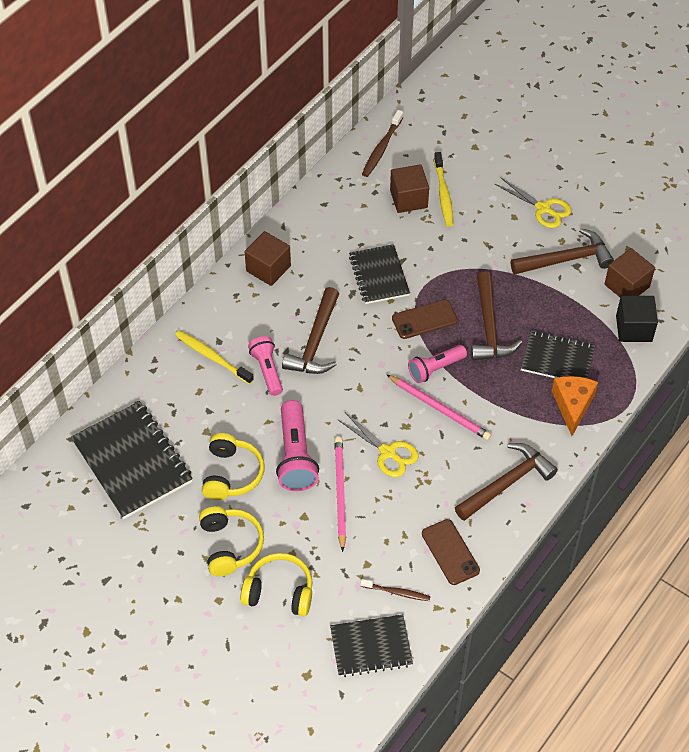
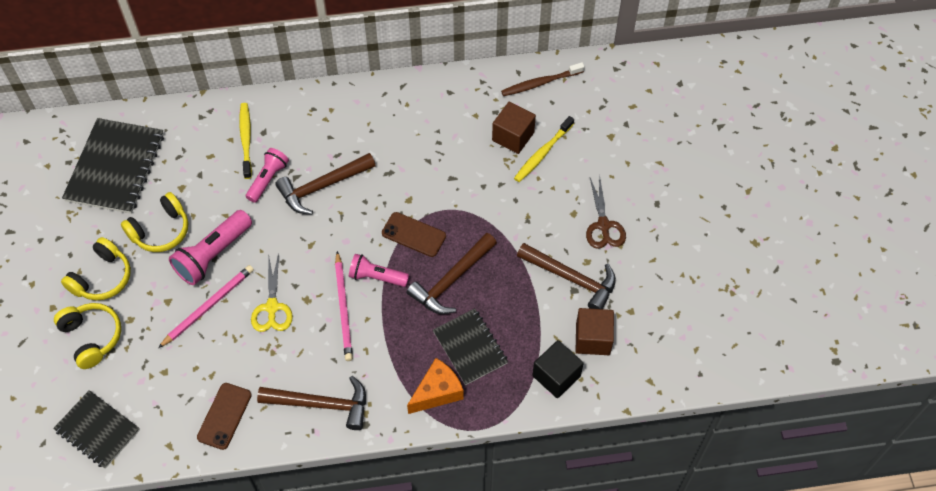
camera: 45 degrees right, 5 degrees up
(268, 268) = (356, 108): brown cube -> none
(379, 275) = (422, 176): black notebook -> none
(396, 592) = (158, 409): brown toothbrush -> none
(543, 208) = (603, 225): yellow scissors -> brown scissors

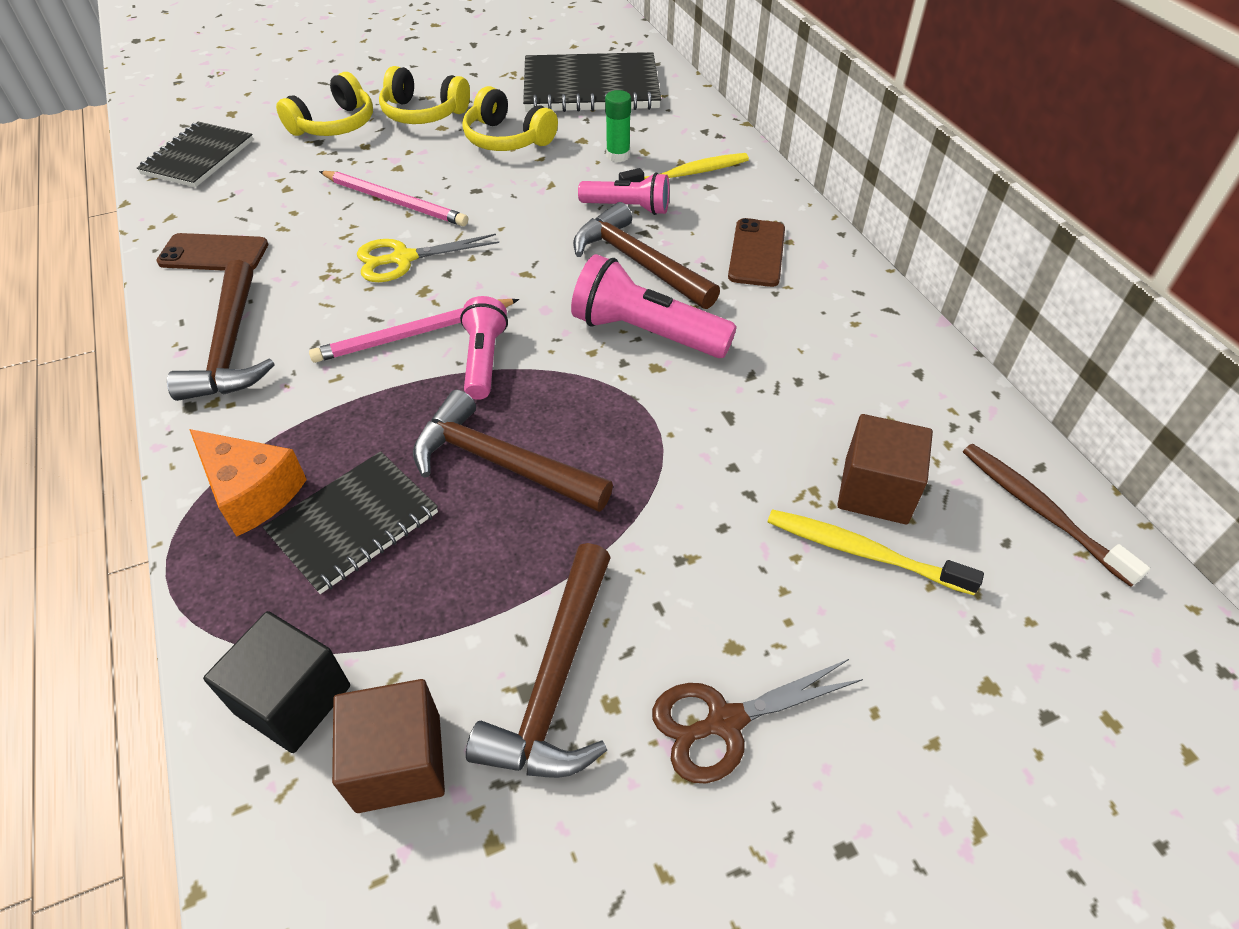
camera: 75 degrees right, 10 degrees down
(209, 171) = (618, 155): none -> green glue stick
(213, 255) = (481, 187): pink flashlight -> pink flashlight (646, 332)
(413, 234) = (584, 389): brown phone -> brown phone (757, 253)

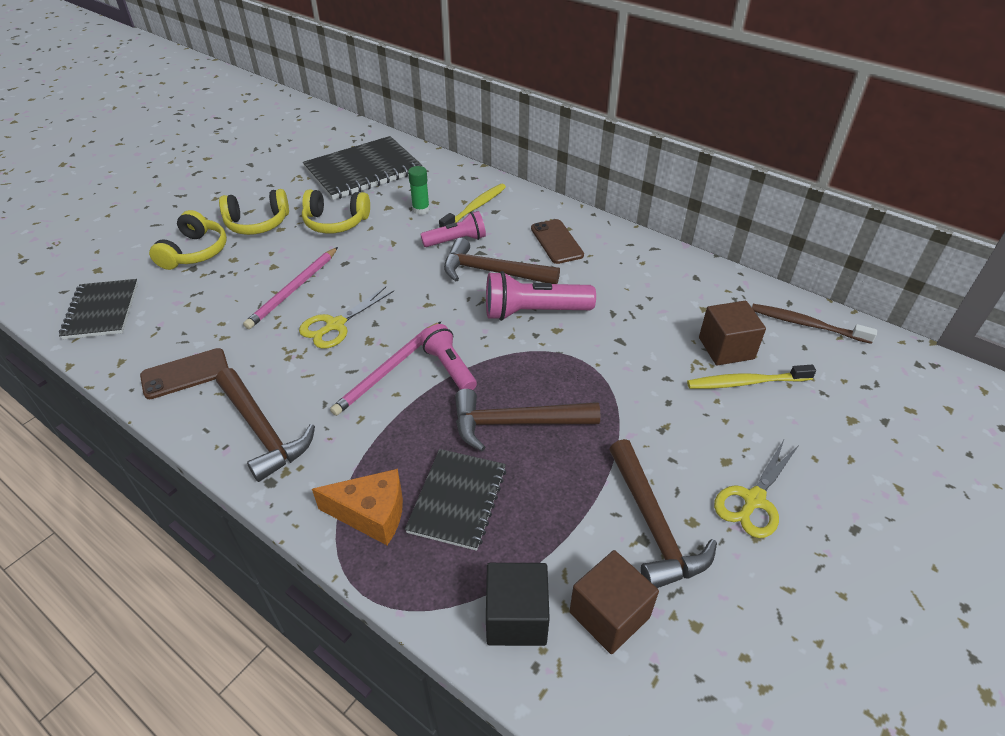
camera: 30 degrees left, 5 degrees down
(395, 201) = (293, 290): pink pencil -> pink pencil turned 120 degrees clockwise
(724, 722) = (753, 500): brown scissors -> yellow scissors

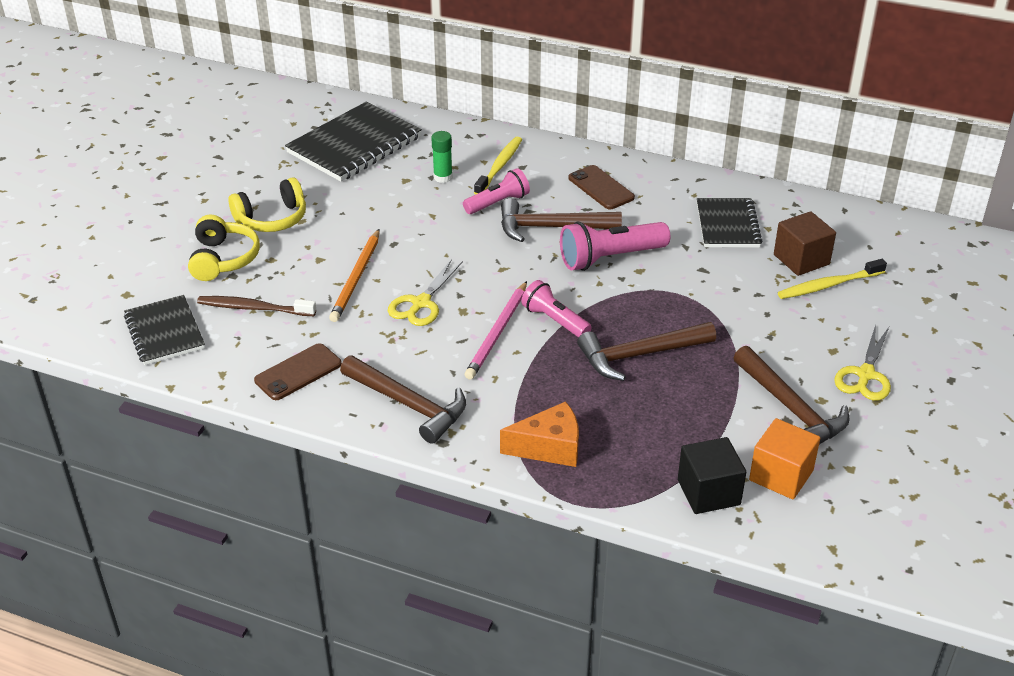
camera: 15 degrees left, 5 degrees down
(293, 290) = (356, 278): pink pencil -> orange pencil
(336, 222) = (358, 204): yellow headphones -> none
(457, 500) = (618, 423): black notebook -> black notebook (727, 225)
(609, 615) = (781, 475): brown cube -> orange cube
(807, 324) = (866, 226): brown toothbrush -> brown toothbrush (254, 308)

